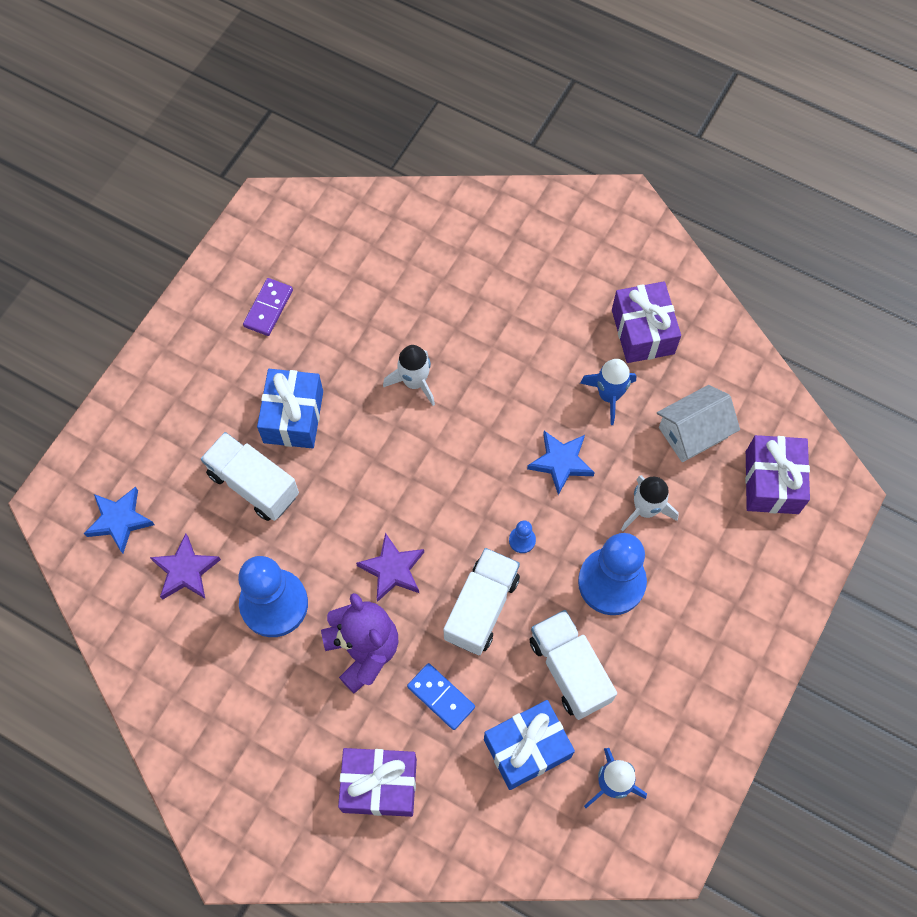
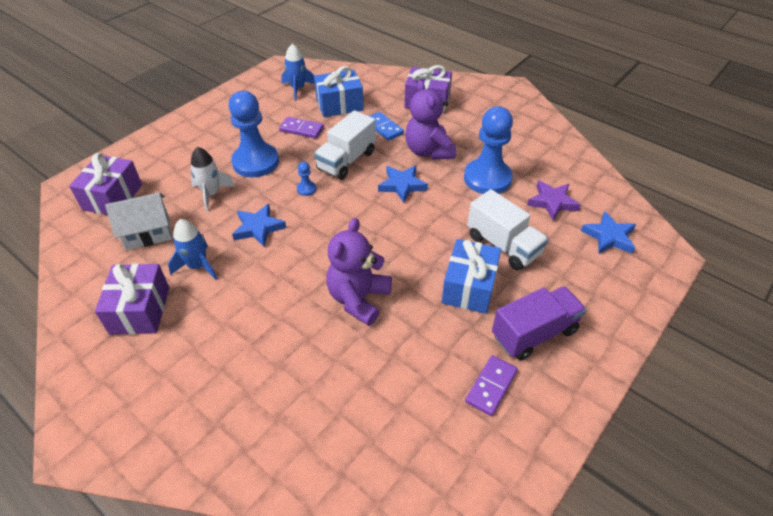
camera: 170 degrees left, 20 degrees down
(223, 371) = (534, 333): none -> purple truck
(392, 569) = (402, 185): purple star -> blue star
(414, 382) = (358, 299): white rocket -> purple teddy bear
(569, 670) = (301, 129): white truck -> purple domino

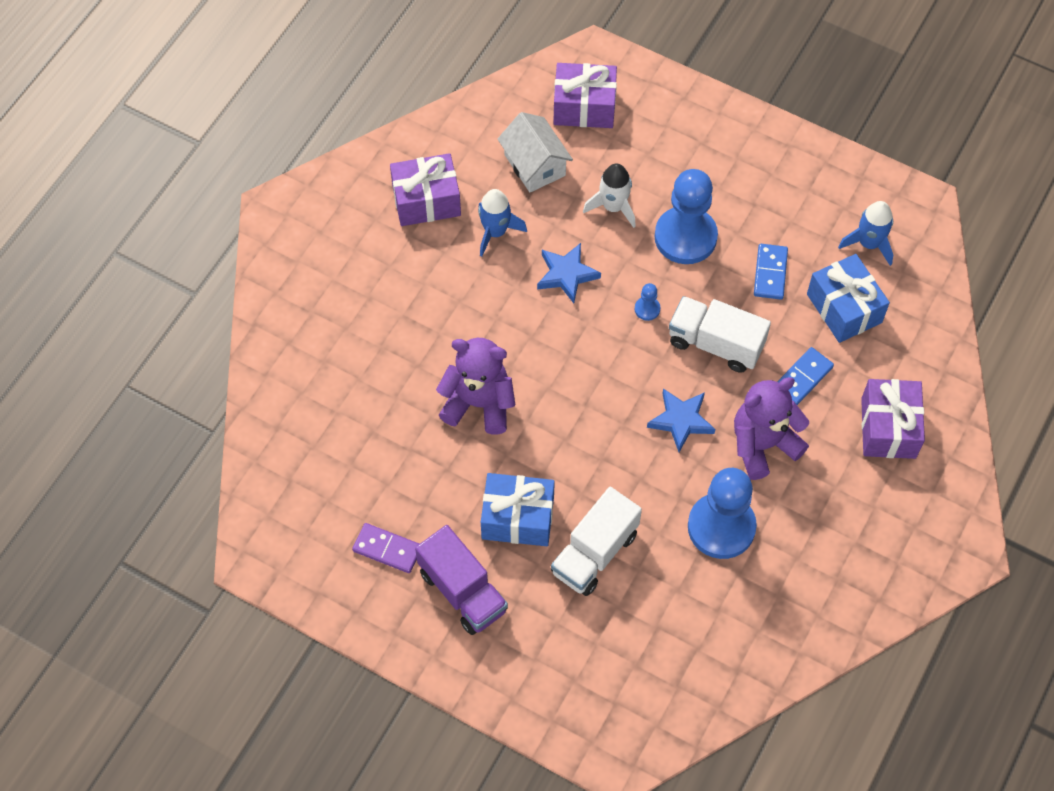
camera: 80 degrees right, 15 degrees up
(301, 129) = (770, 273): purple domino -> blue domino
(552, 202) = (690, 613): purple star -> none
(609, 237) = (638, 684): blue star -> none

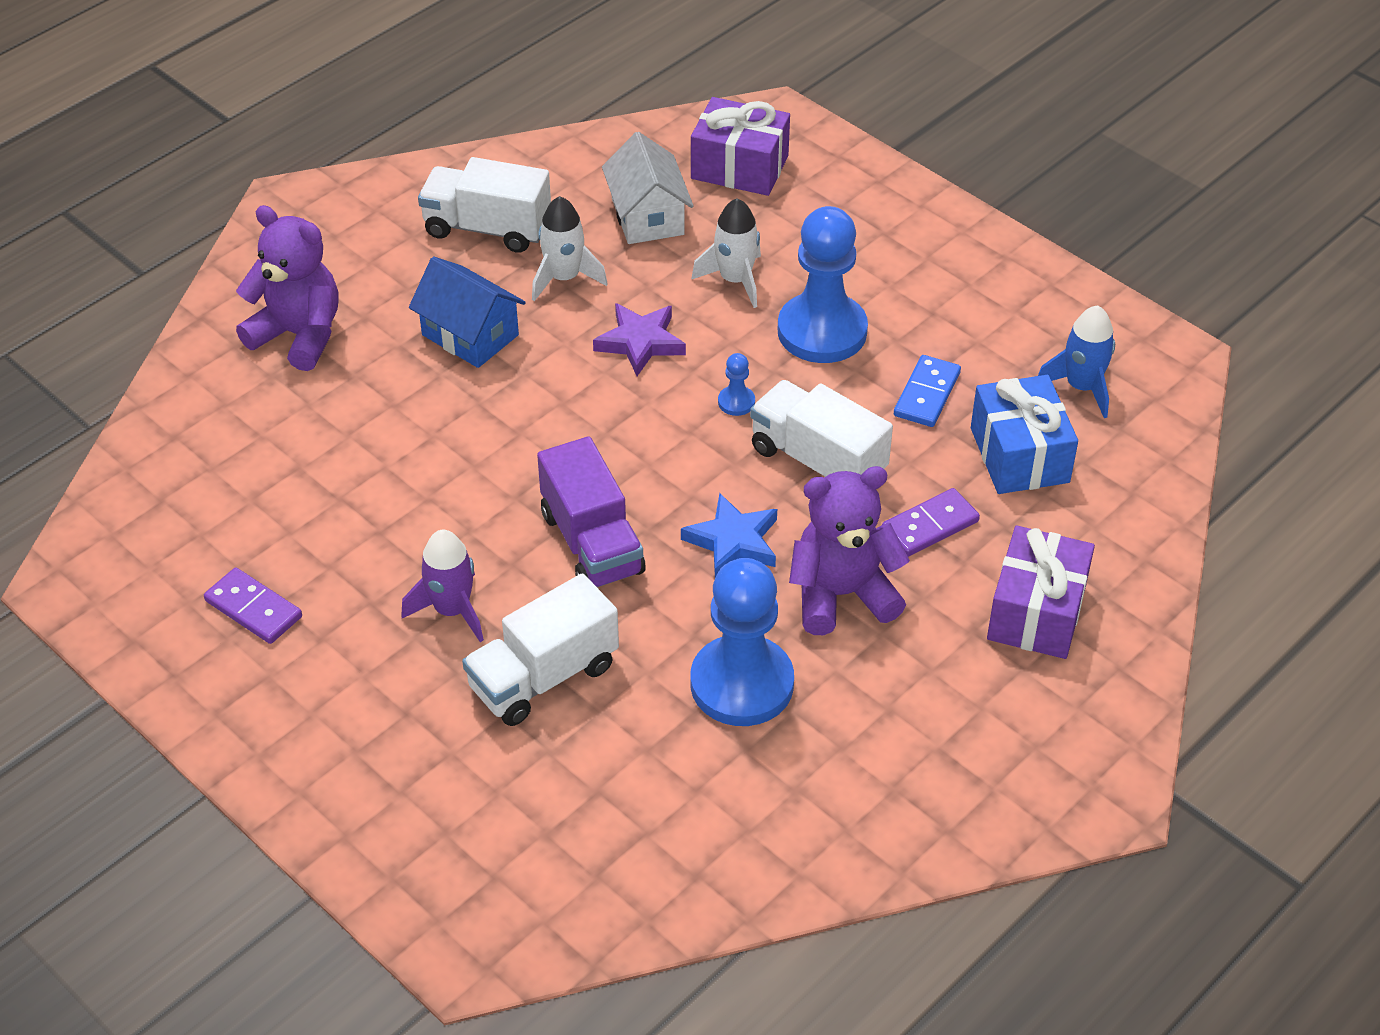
camera: 15 degrees right, 15 degrees down
(426, 201) = (487, 228): purple gift -> white truck
(448, 295) = (470, 335): none -> blue house
(462, 591) = (335, 683): purple truck -> purple truck (592, 543)
(479, 403) = (457, 464): purple teddy bear -> purple teddy bear (299, 335)
(495, 232) = (564, 278): blue rocket -> white rocket
(517, 518) = (452, 610): blue gift -> purple rocket
(566, 274) = (640, 342): blue star -> purple star
(803, 378) = (930, 526): blue domino -> purple domino

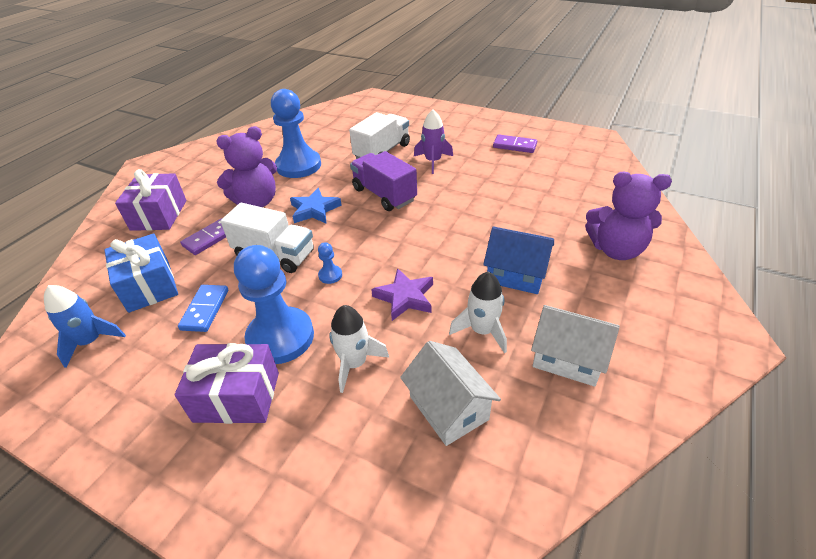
camera: 165 degrees right, 5 degrees down
(487, 228) = (568, 358): white truck -> white house
(739, 167) = (386, 500): purple gift -> purple gift (237, 397)

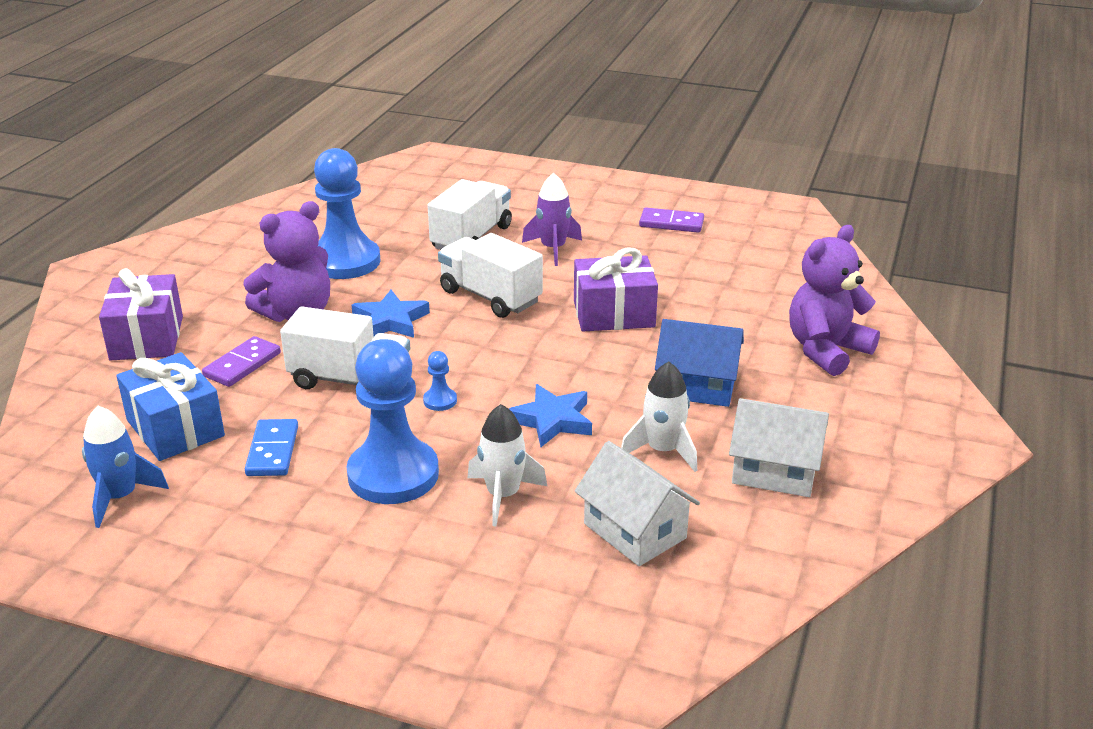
camera: 10 degrees left, 10 degrees down
(237, 397) = (357, 540): purple gift -> purple gift (614, 314)
(384, 195) = (490, 296): purple truck -> white truck
(405, 297) = (552, 420): purple star -> blue star
(616, 249) = (826, 350): purple teddy bear -> purple teddy bear turned 135 degrees clockwise

